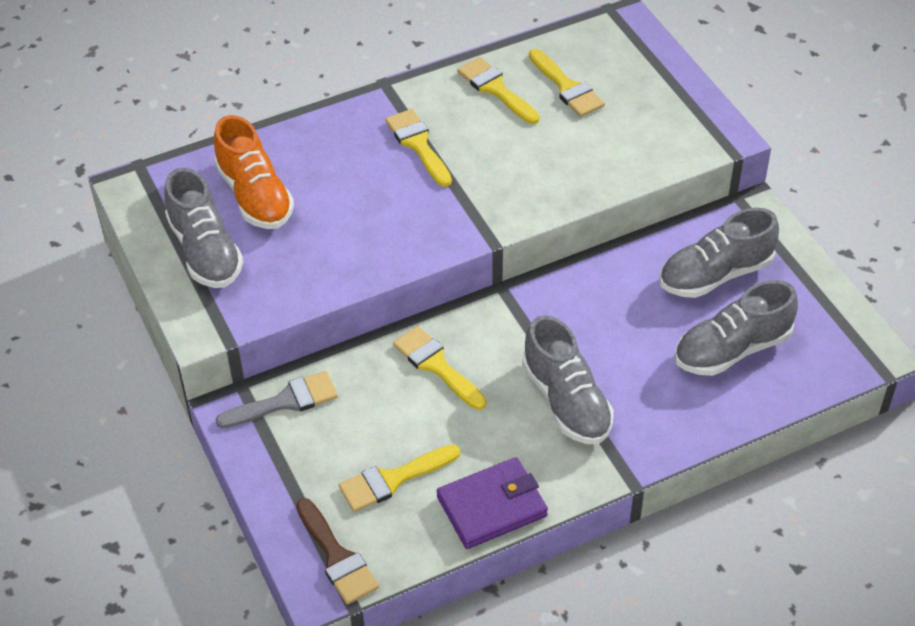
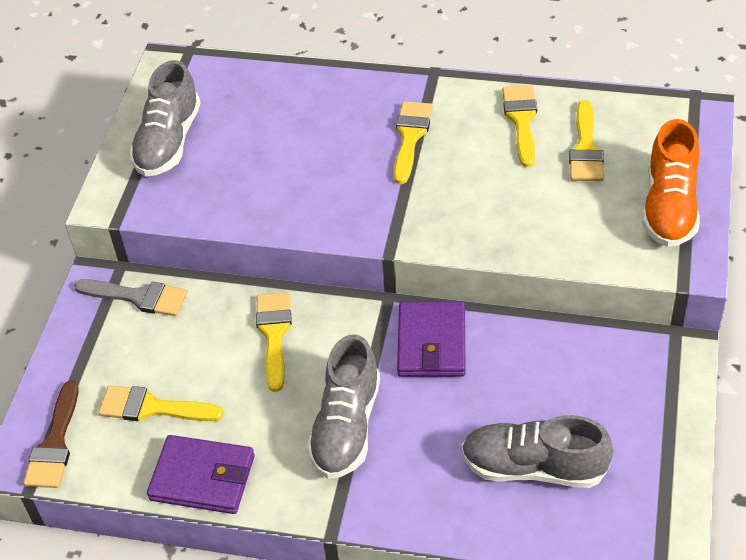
camera: 40 degrees right, 0 degrees up
(255, 196) = (245, 116): orange shoe -> orange shoe (669, 207)
(569, 302) = (432, 343): none -> purple wallet
(715, 274) = (585, 391): grey shoe -> none

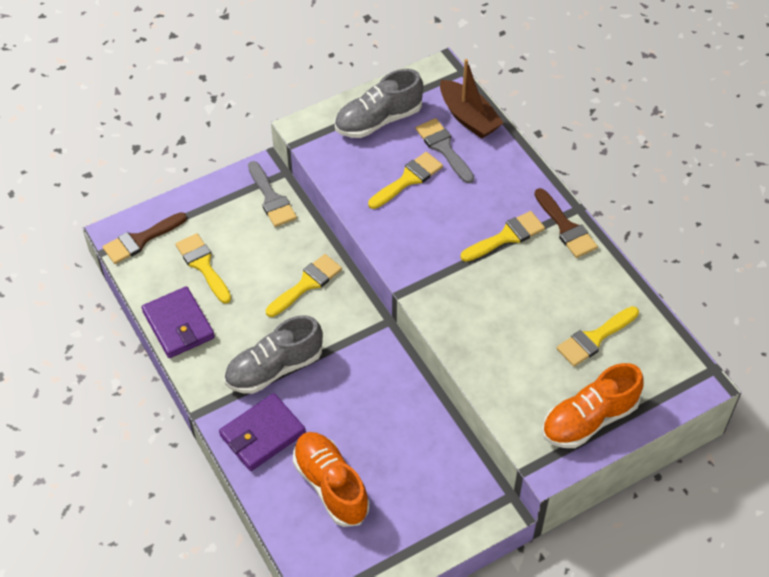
camera: 45 degrees right, 5 degrees up
(246, 78) = (468, 117): none -> brown boat
(259, 117) = (443, 148): none -> grey brush
(432, 343) = (375, 368): purple wallet -> purple wallet (262, 434)
(446, 92) = (566, 227): none -> brown brush
(521, 120) = (583, 286): yellow brush -> yellow brush (408, 179)
(533, 467) = (331, 485): grey shoe -> orange shoe

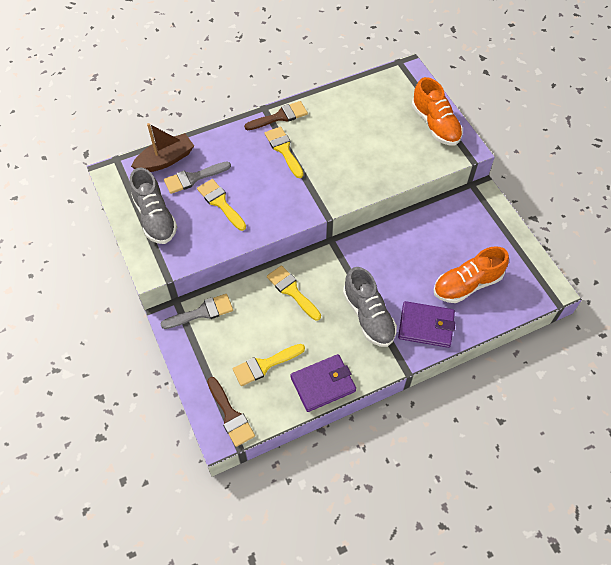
camera: 85 degrees left, 5 degrees up
(262, 434) = (426, 326): purple wallet -> purple wallet turned 45 degrees counterclockwise
(594, 338) = (373, 114): yellow brush -> none

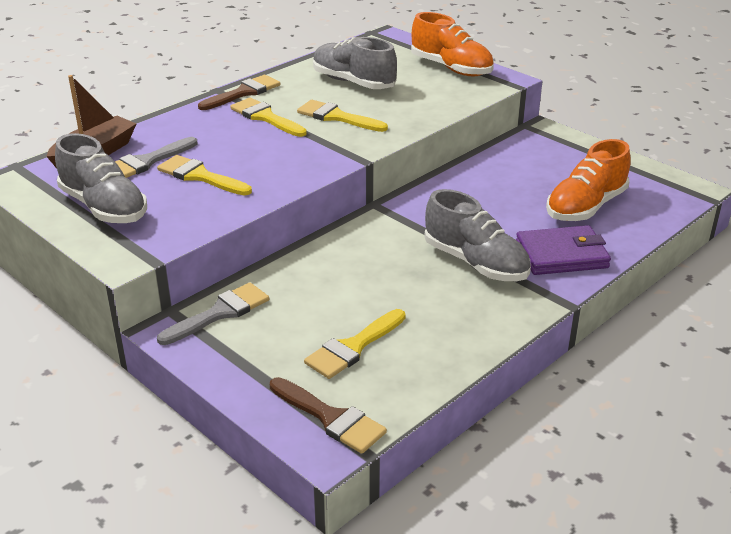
camera: 20 degrees left, 25 degrees down
(292, 291) = (348, 262): yellow brush -> yellow brush (336, 117)
(323, 384) = (456, 346): purple wallet -> none
(358, 124) = (353, 82): none -> grey shoe

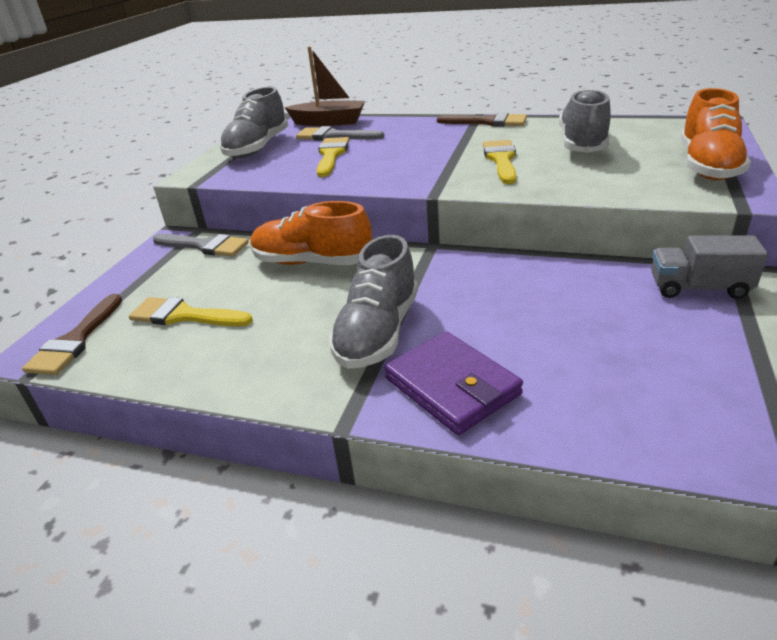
camera: 65 degrees right, 0 degrees up
(265, 117) = (457, 140): yellow brush -> none
(537, 144) = (699, 288): none -> grey truck
(585, 207) = (594, 371): orange shoe -> orange shoe (312, 262)

